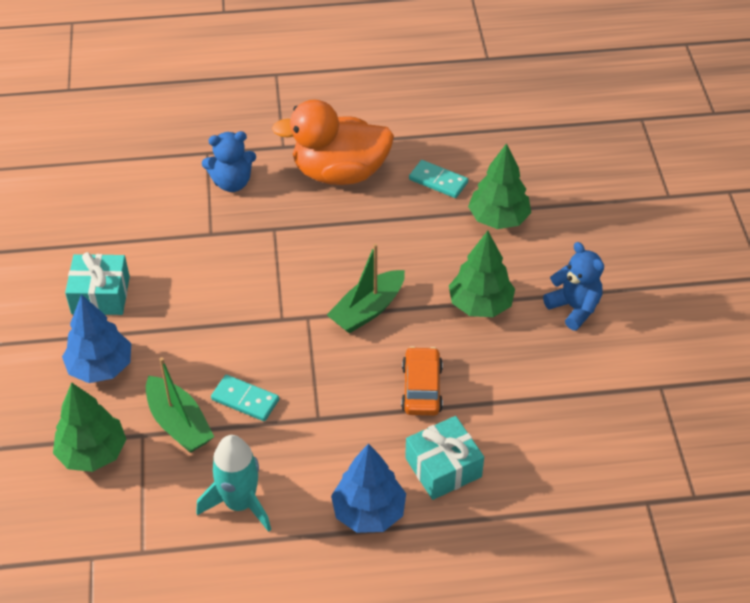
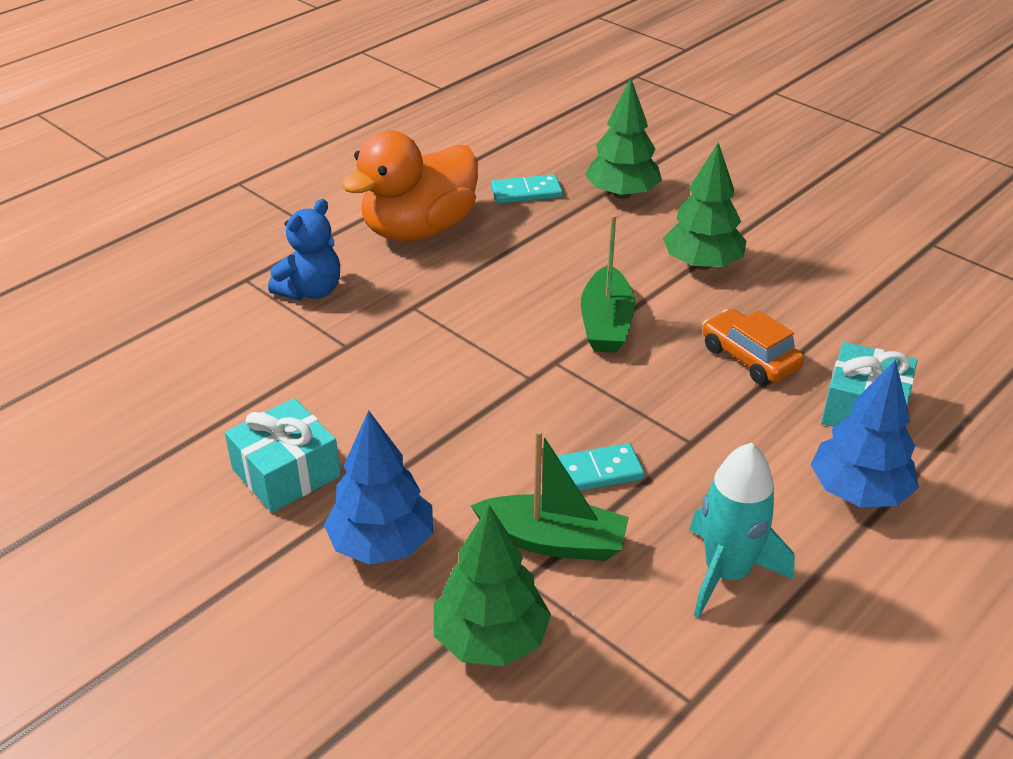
camera: 40 degrees left, 10 degrees down
(574, 308) = (782, 225): blue teddy bear -> none

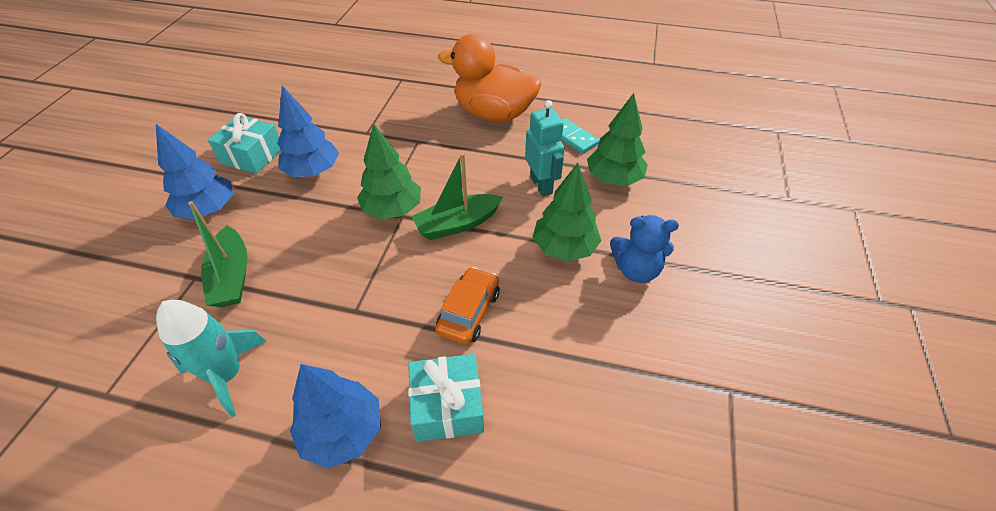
camera: 60 degrees right, 10 degrees up
(311, 291) = (406, 102): blue teddy bear -> blue teddy bear (636, 269)
(389, 417) = (313, 171): none -> blue tree
(491, 639) = (143, 280): green tree -> green tree (393, 209)
(590, 243) = (541, 185): none -> turquoise robot
(594, 472) = (302, 272): turquoise domino -> none

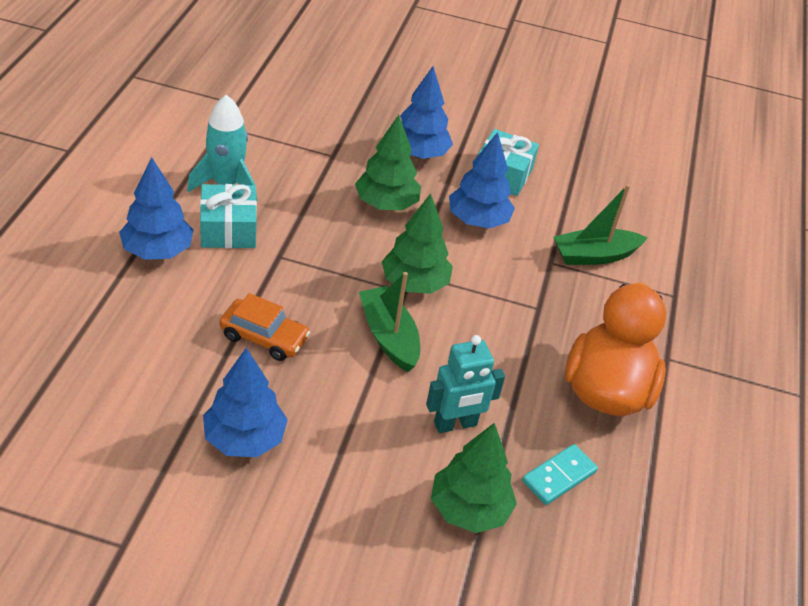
camera: 85 degrees right, 5 degrees down
(232, 276) = (331, 177): green boat -> green boat (594, 255)
(447, 406) = (164, 315): turquoise gift -> turquoise gift (228, 229)
(564, 248) = (344, 431): green tree -> green tree (386, 204)
(590, 314) = (244, 439): none -> blue tree
(636, 269) = (302, 497): blue teddy bear -> none

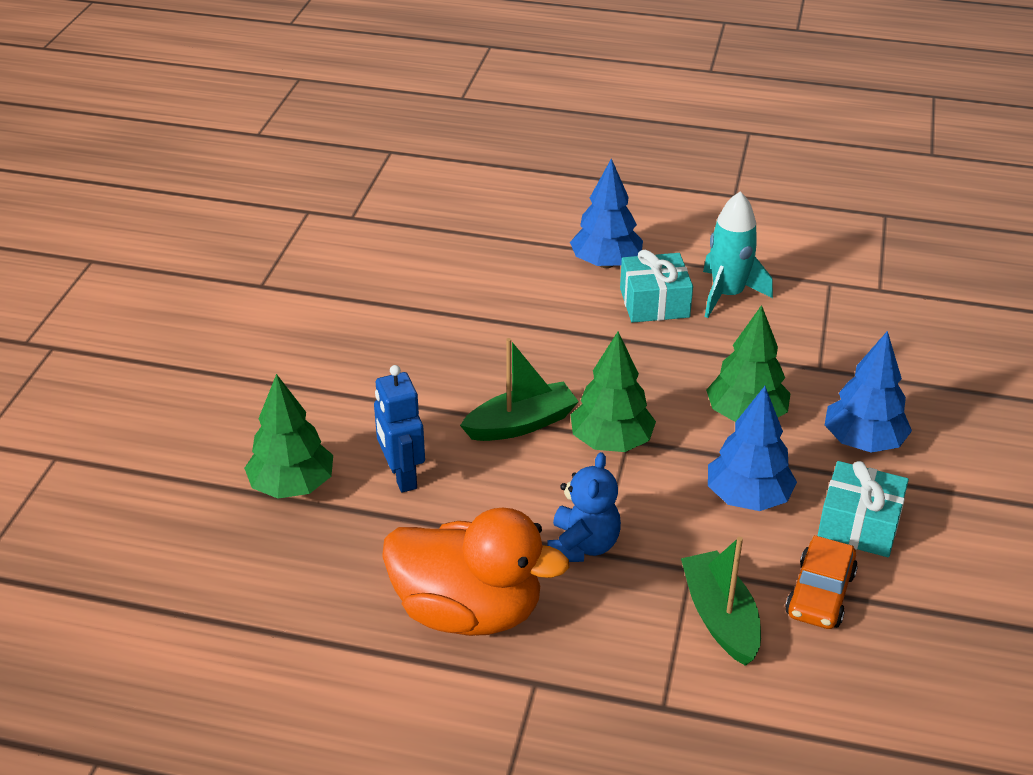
camera: 95 degrees right, 5 degrees down
(244, 439) = (373, 337): blue tree -> none
(264, 337) = (502, 338): orange car -> orange car (820, 594)
(455, 424) = (402, 476): turquoise robot -> blue robot
(532, 316) = (582, 546): none -> blue teddy bear
(559, 476) = (334, 558): turquoise domino -> none

